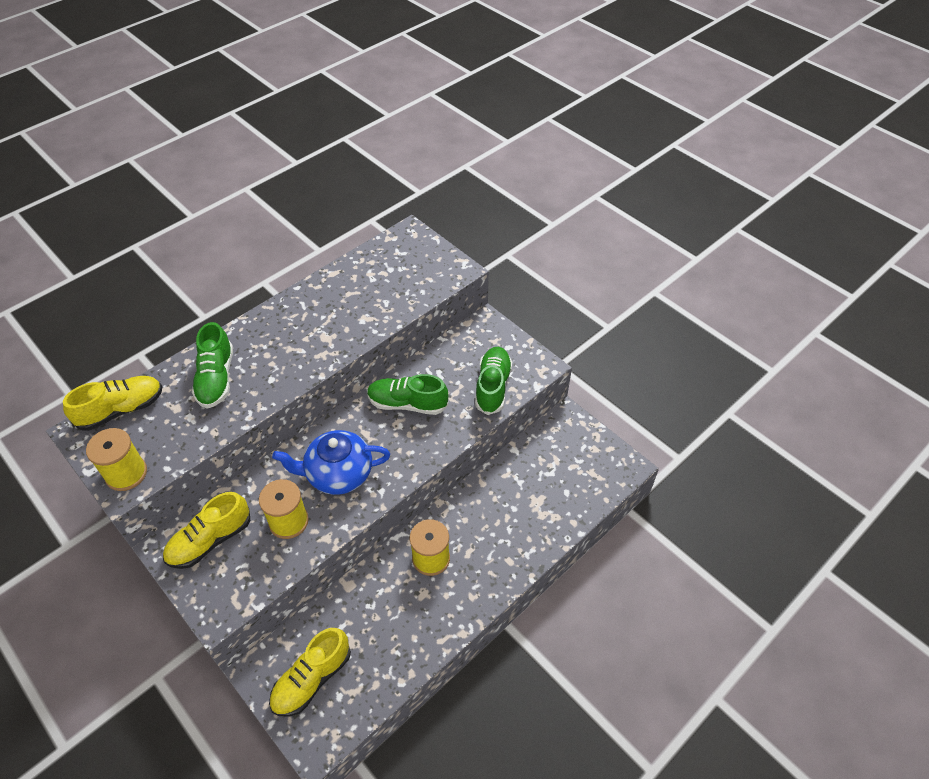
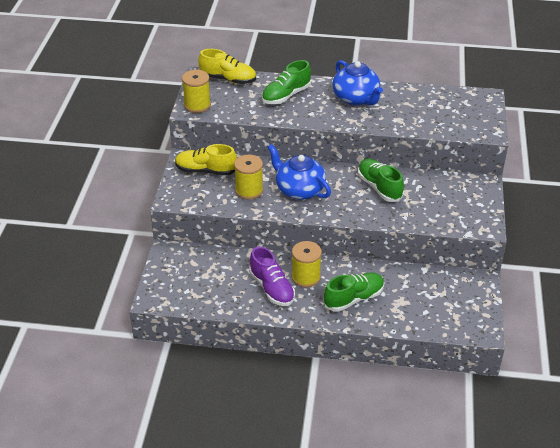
camera: 50 degrees right, 10 degrees down
(294, 325) = (356, 98): none -> blue teapot
(312, 679) = (184, 274): yellow shoe -> none
(416, 603) = (272, 288): none -> purple shoe
(493, 387) = (440, 215): green shoe -> green shoe (353, 298)

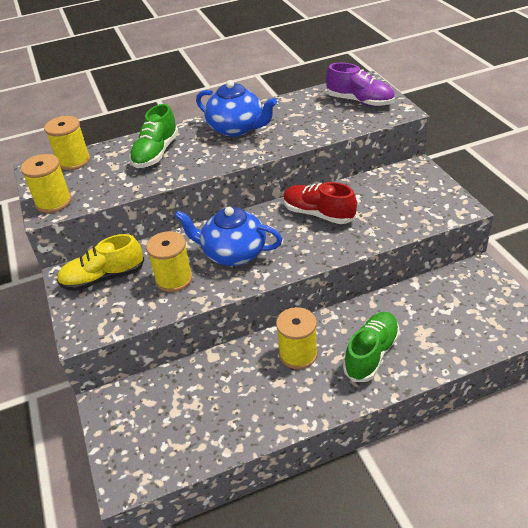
camera: 25 degrees left, 0 degrees up
(228, 79) = (73, 161): yellow shoe -> yellow spool
(272, 288) = (269, 388): purple shoe -> purple shoe (360, 101)
(379, 187) = (318, 214): green shoe -> red shoe

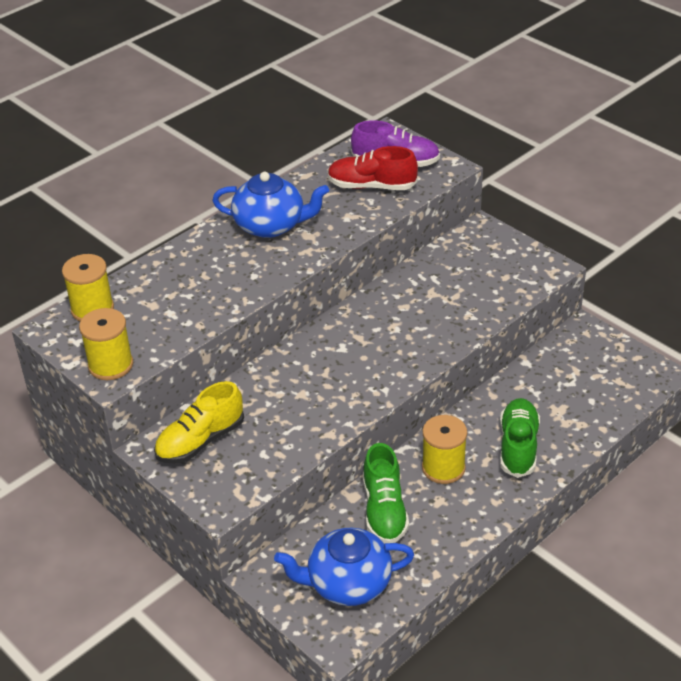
camera: 25 degrees left, 0 degrees up
(156, 153) = (192, 277): green shoe -> green shoe (384, 510)
(174, 279) = (285, 420): yellow spool -> none
(233, 253) = (334, 376): blue teapot -> blue teapot (348, 584)
(318, 214) = (402, 308): red shoe -> red shoe (372, 186)

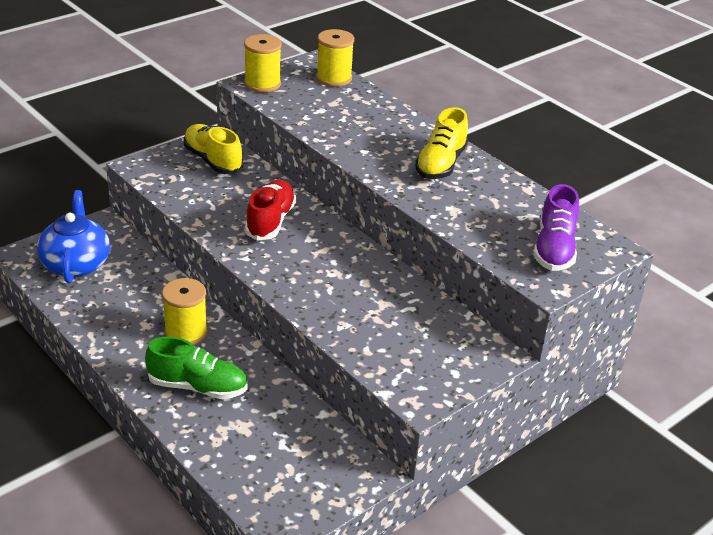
camera: 90 degrees right, 5 degrees down
(271, 225) = (440, 164): blue teapot -> yellow shoe
(372, 186) = (507, 228): red shoe -> red shoe (270, 221)
(384, 510) = (147, 291): green shoe -> none

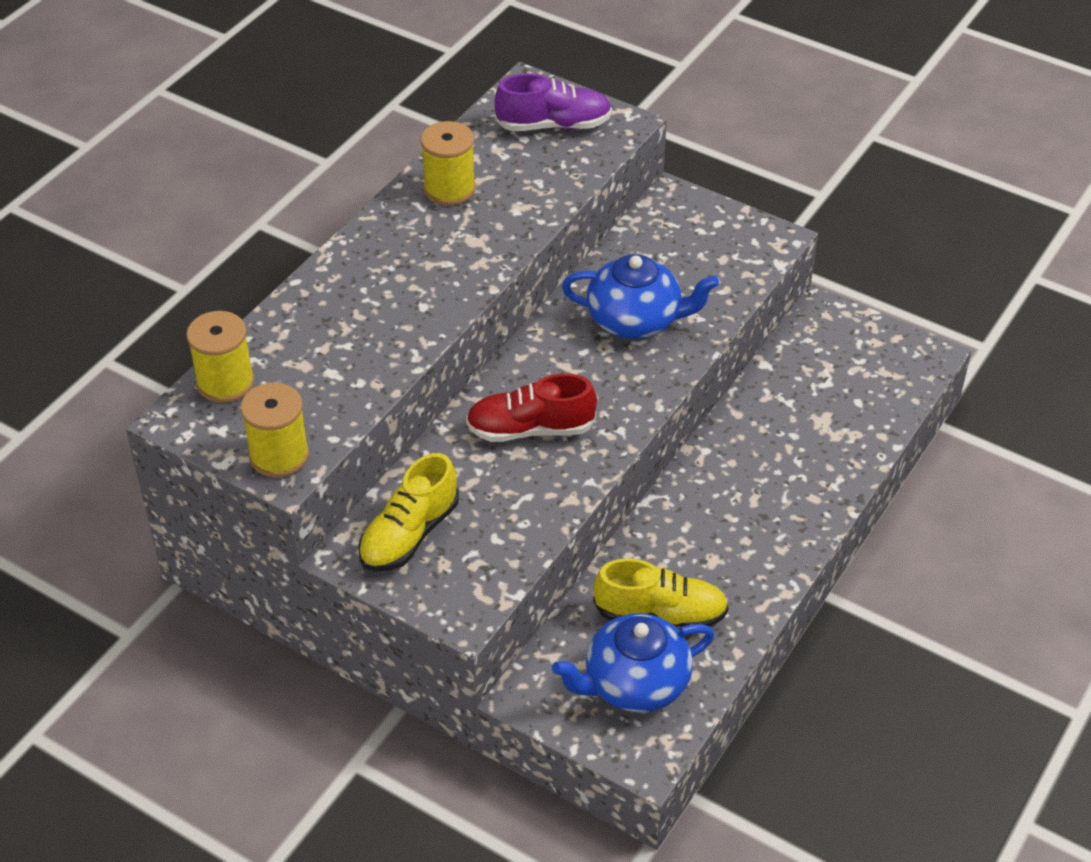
camera: 105 degrees left, 10 degrees up
(186, 332) = (705, 517): yellow spool -> yellow spool (449, 189)
(197, 387) = (788, 475): green shoe -> none
(354, 294) = (635, 320): none -> blue teapot
(440, 164) = (421, 234): yellow shoe -> yellow shoe (660, 613)

